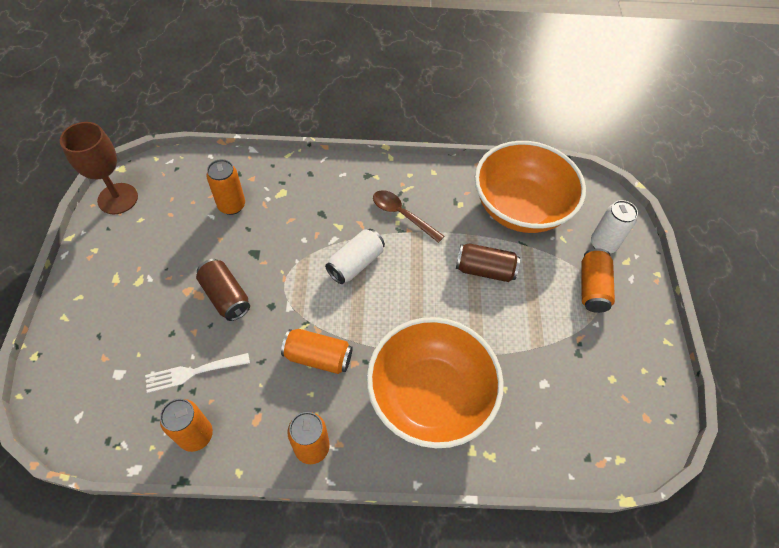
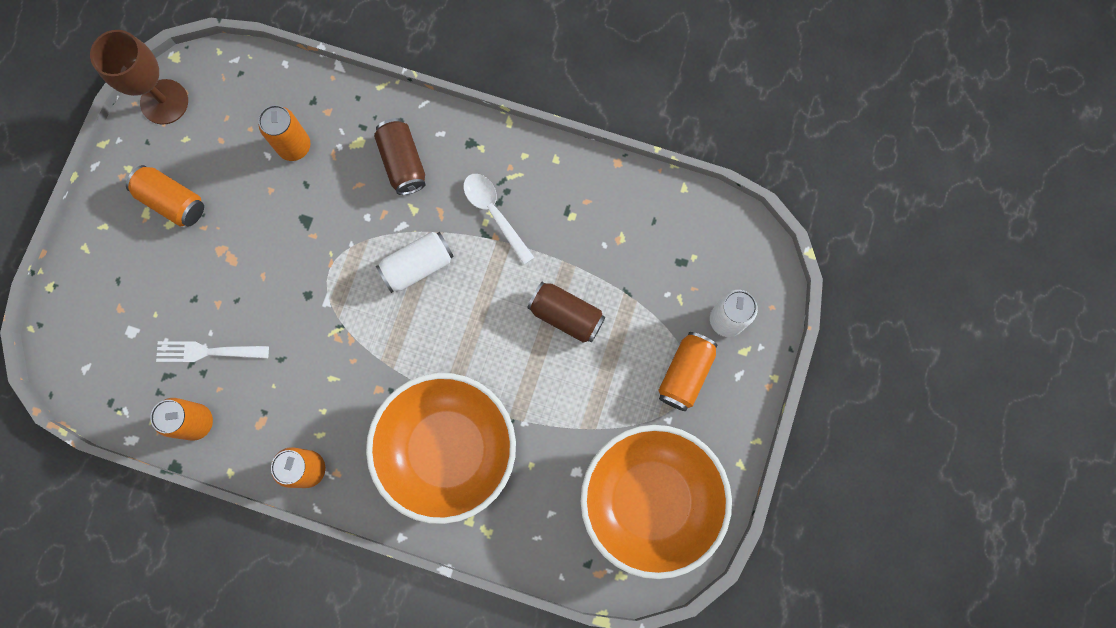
camera: 20 degrees right, 20 degrees up
(225, 296) = (260, 269): brown can -> brown can (403, 162)
(318, 357) = (342, 371): orange can -> orange can (172, 201)
(402, 215) = (494, 213): brown spoon -> white spoon
(520, 207) = (645, 241): orange bowl -> orange bowl (650, 500)

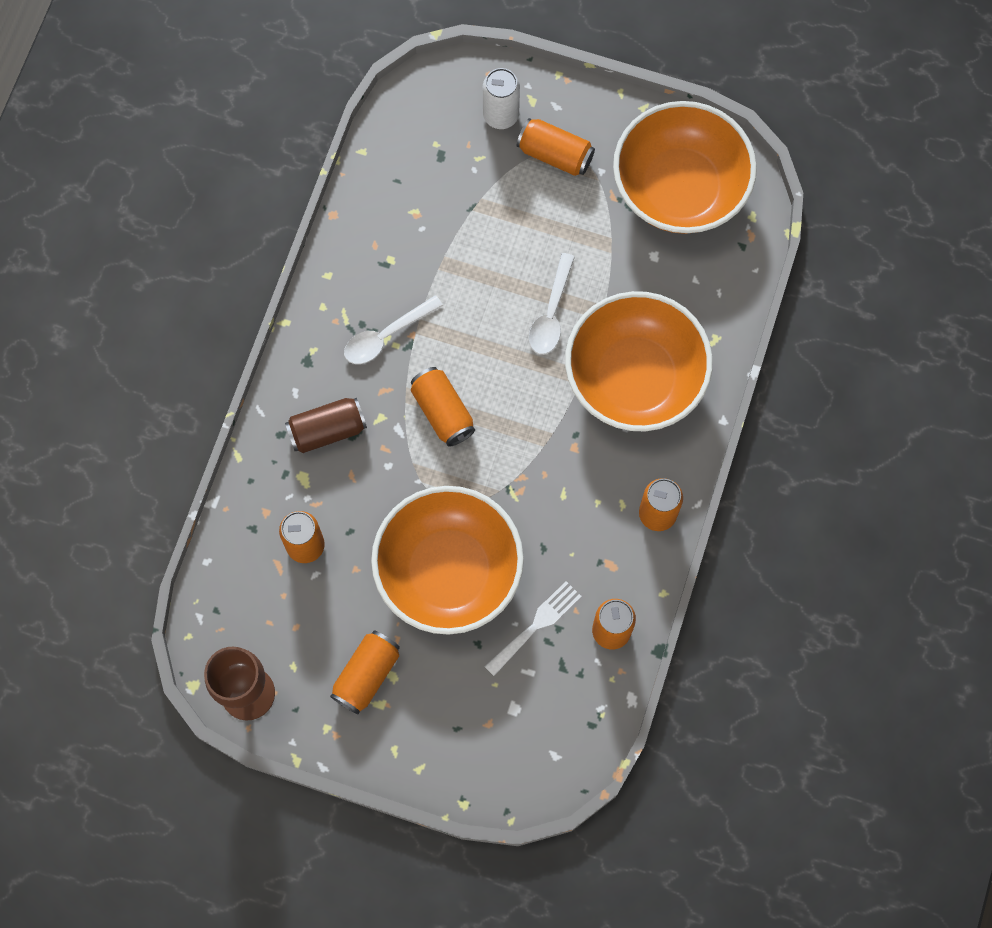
camera: 90 degrees left, 5 degrees down
(207, 352) = (536, 625): white fork -> white fork turned 135 degrees counterclockwise
(263, 272) = (448, 571): none -> orange bowl
(417, 266) = (442, 412): white can -> orange can
(516, 368) = (551, 313): none -> white spoon
(566, 315) = (496, 265): brown can -> none

